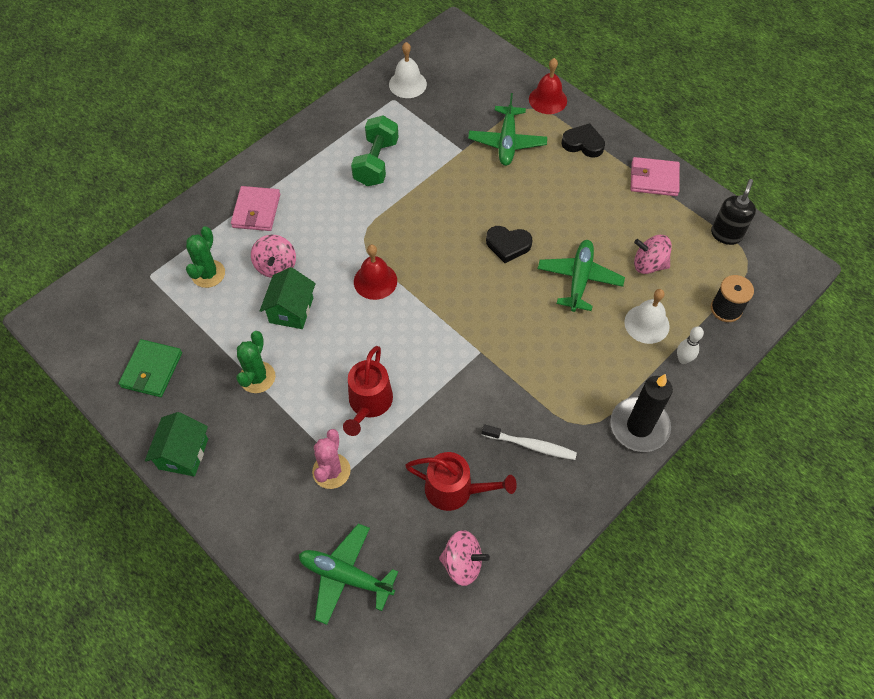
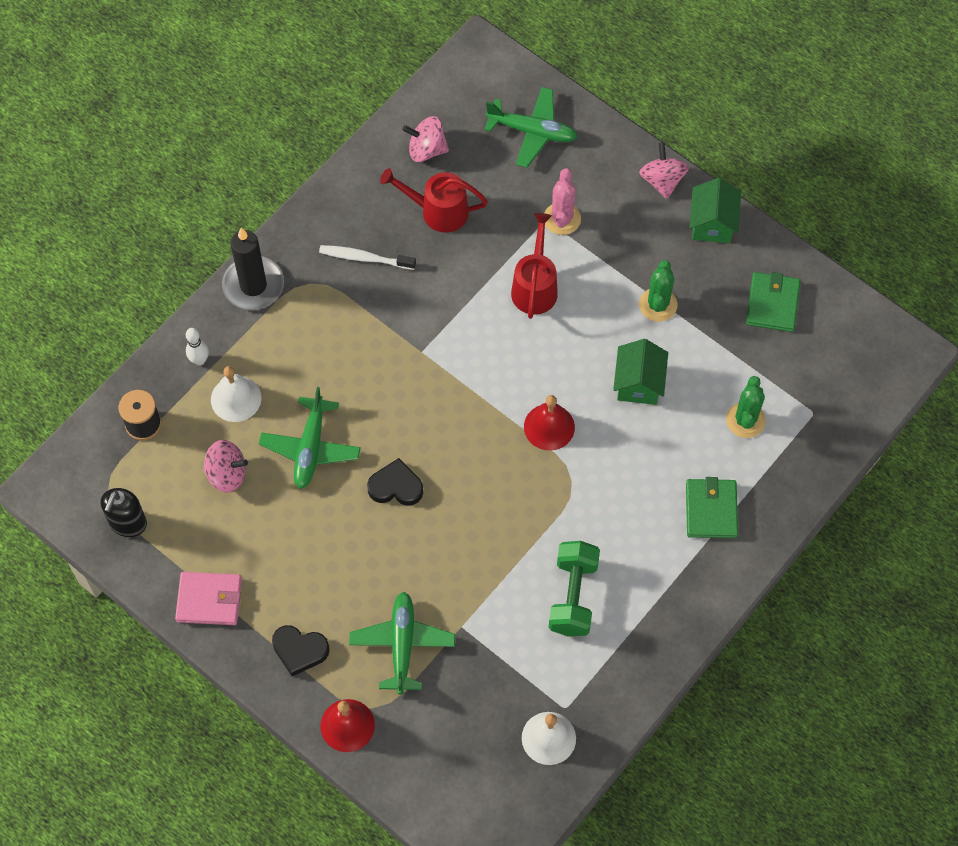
camera: 175 degrees right, 5 degrees up
(256, 211) = (711, 510): pink wallet -> green wallet
(276, 266) = (668, 436): pink spinning top -> pink spinning top (662, 181)

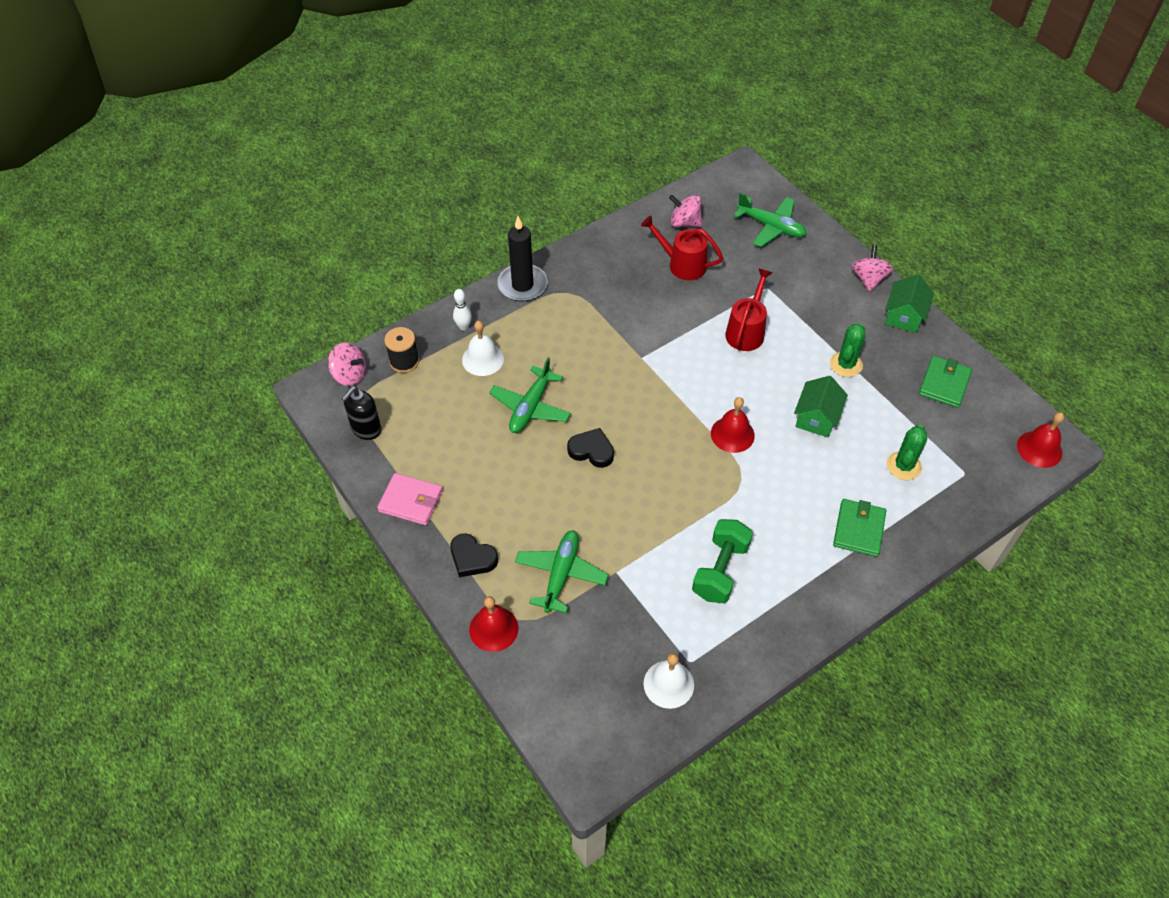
camera: 15 degrees right, 10 degrees down
(227, 474) = (457, 411): pink spinning top -> pink spinning top (350, 375)
(364, 258) = (615, 284): white toothbrush -> none
(562, 219) = (780, 289): pink cactus -> none
(888, 362) = (1039, 449): none -> red bell

